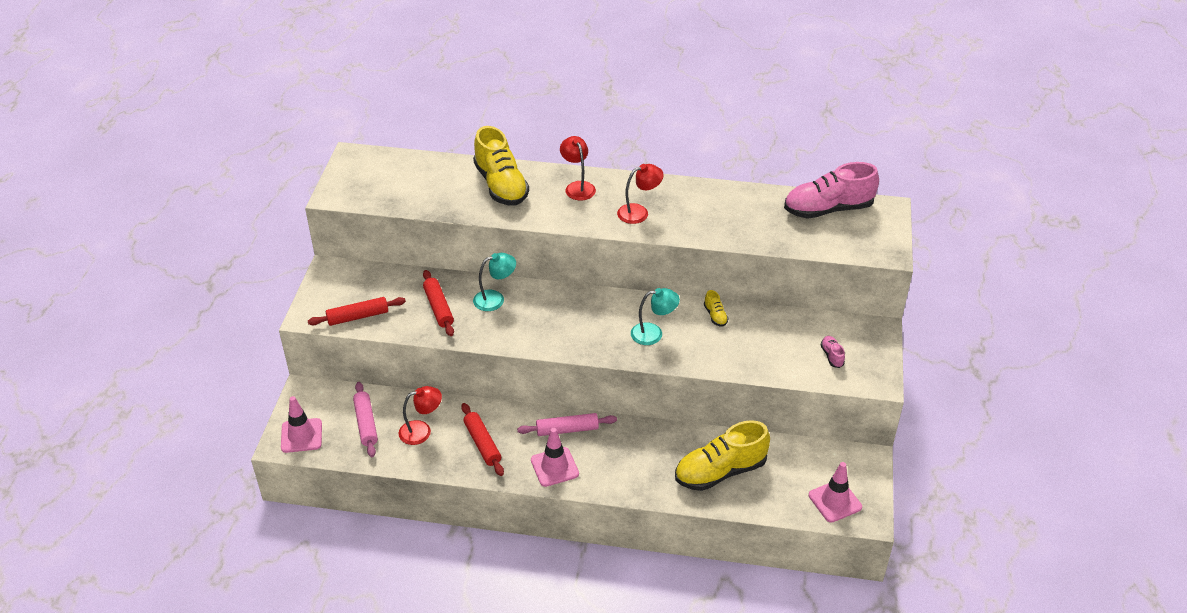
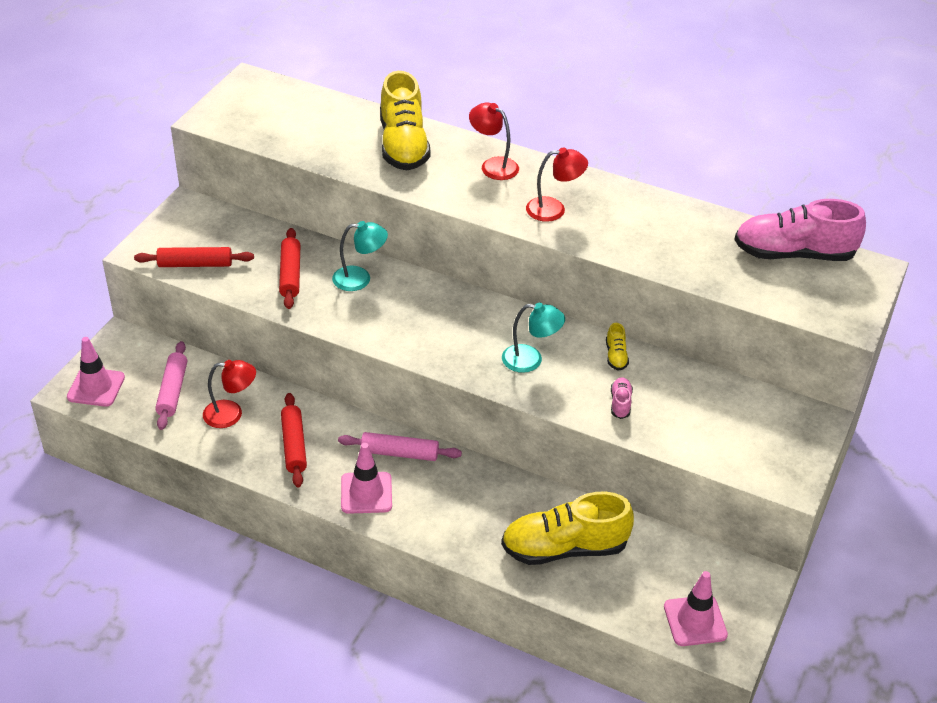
camera: 15 degrees right, 0 degrees up
(578, 187) = (493, 165): red lamp -> red lamp turned 45 degrees counterclockwise
(832, 356) = (744, 437): pink shoe -> pink shoe (620, 403)

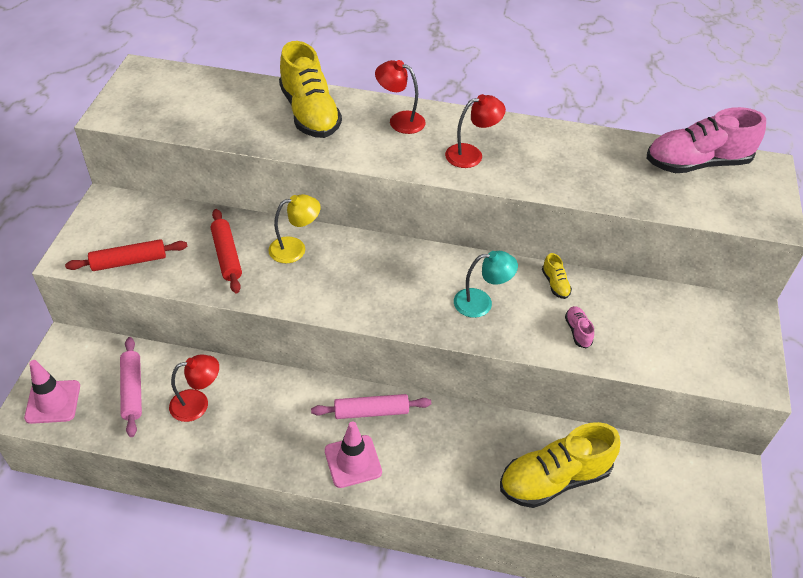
camera: 15 degrees left, 5 degrees up
(294, 445) = (268, 425): red rolling pin -> none
(360, 278) = (295, 248): turquoise lamp -> yellow lamp
(695, 621) = (696, 529): pink traffic cone -> none

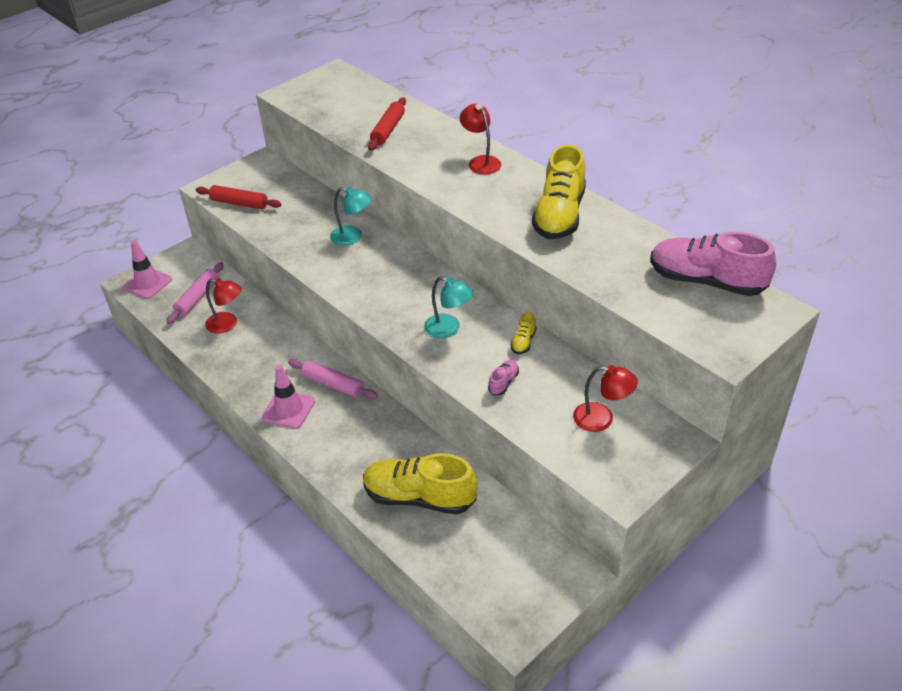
camera: 40 degrees right, 5 degrees down
(227, 255) = (303, 224): red rolling pin -> red rolling pin (388, 130)
(295, 248) = (353, 237): yellow lamp -> turquoise lamp
(309, 113) = (418, 135): yellow shoe -> yellow shoe (559, 216)
(471, 154) = (509, 204): red lamp -> red lamp (602, 419)

